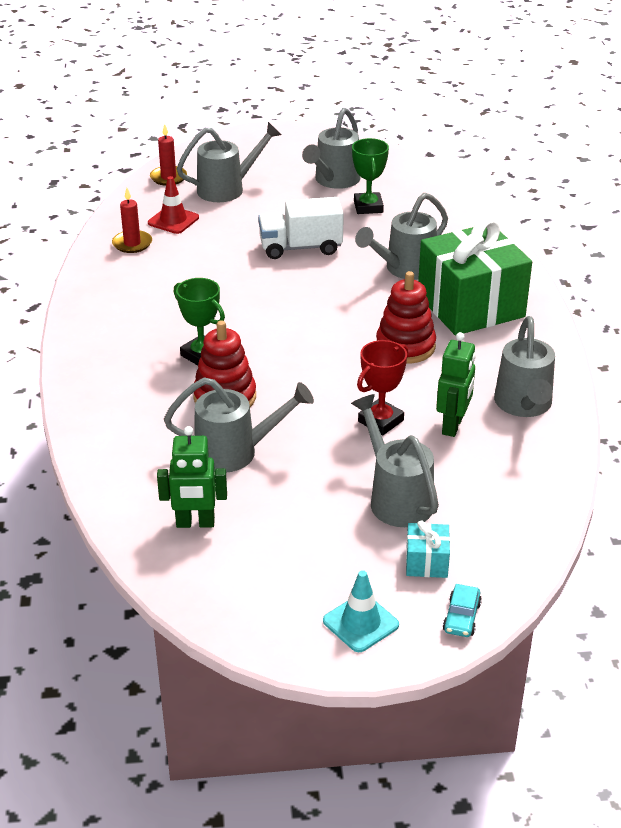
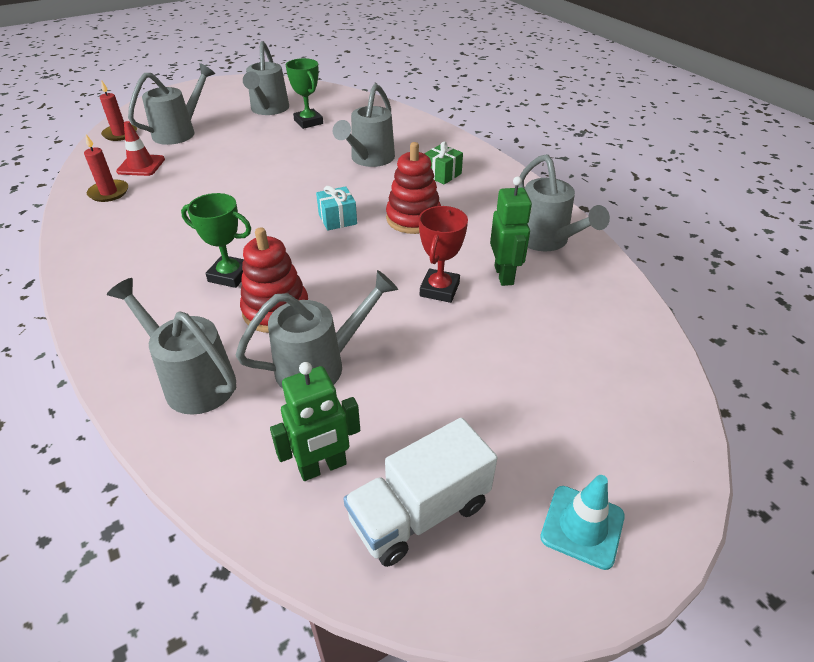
camera: 25 degrees left, 5 degrees up
(300, 247) = (270, 162): white truck -> white truck (419, 512)
(396, 498) = (509, 362): grey watering can -> grey watering can (193, 381)
(426, 562) = (588, 421): turquoise gift -> turquoise gift (337, 219)
(461, 617) = (670, 474): turquoise car -> none
(470, 306) = (442, 174): green gift -> green gift, size x0.41

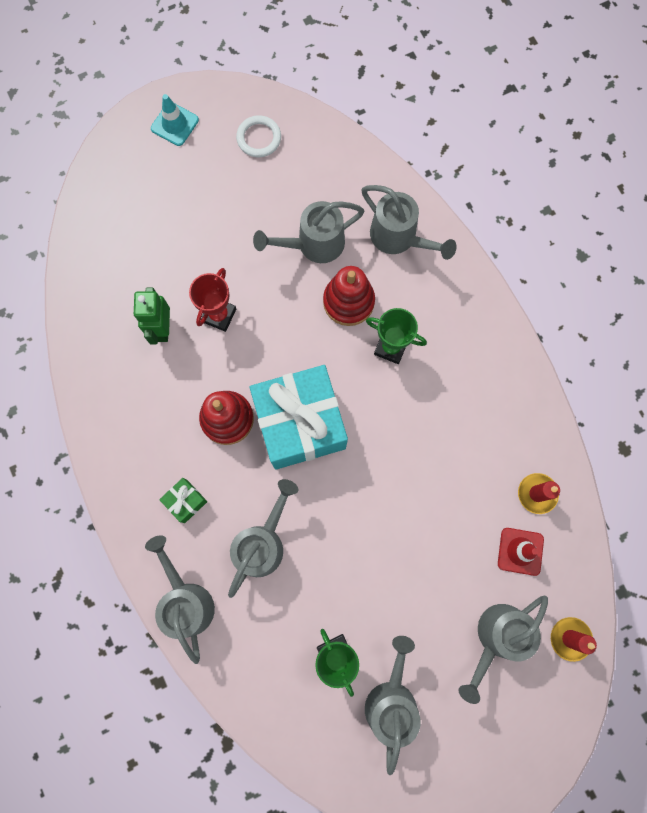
camera: 175 degrees left, 35 degrees up
(322, 467) = (311, 169): green robot -> none
(337, 219) = (300, 424): turquoise gift -> turquoise gift, size x2.46
(419, 512) = (259, 138): white truck -> white ring
(546, 240) = (112, 373): grey watering can -> grey watering can (186, 600)

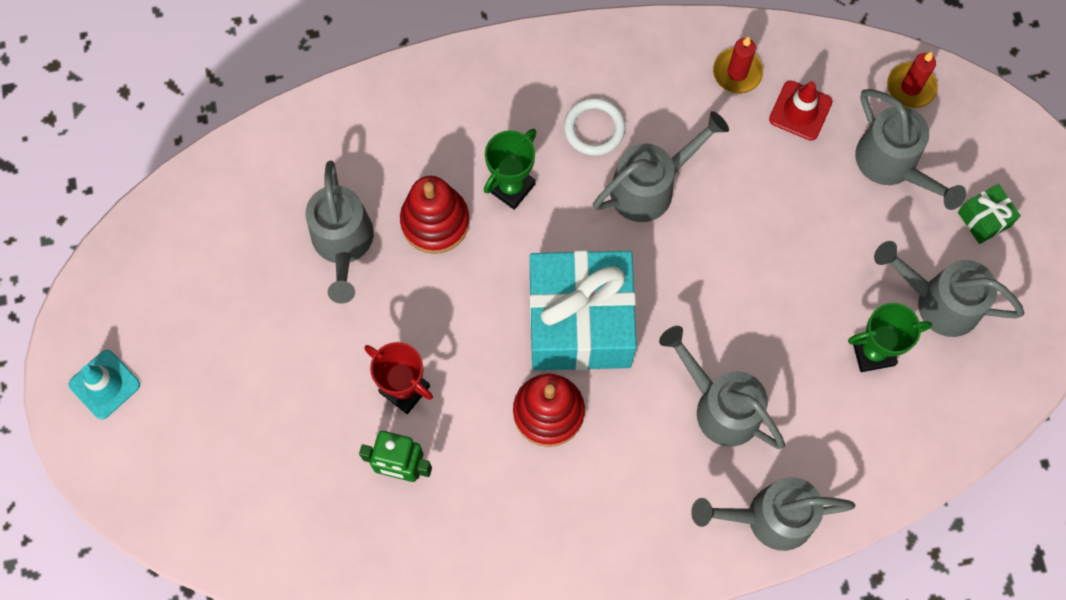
camera: 75 degrees left, 5 degrees down
(186, 501) = (643, 490): green gift -> green gift (984, 219)
(259, 138) = (166, 276): white ring -> white ring (594, 128)
(398, 238) = (367, 138): grey watering can -> grey watering can (650, 187)

